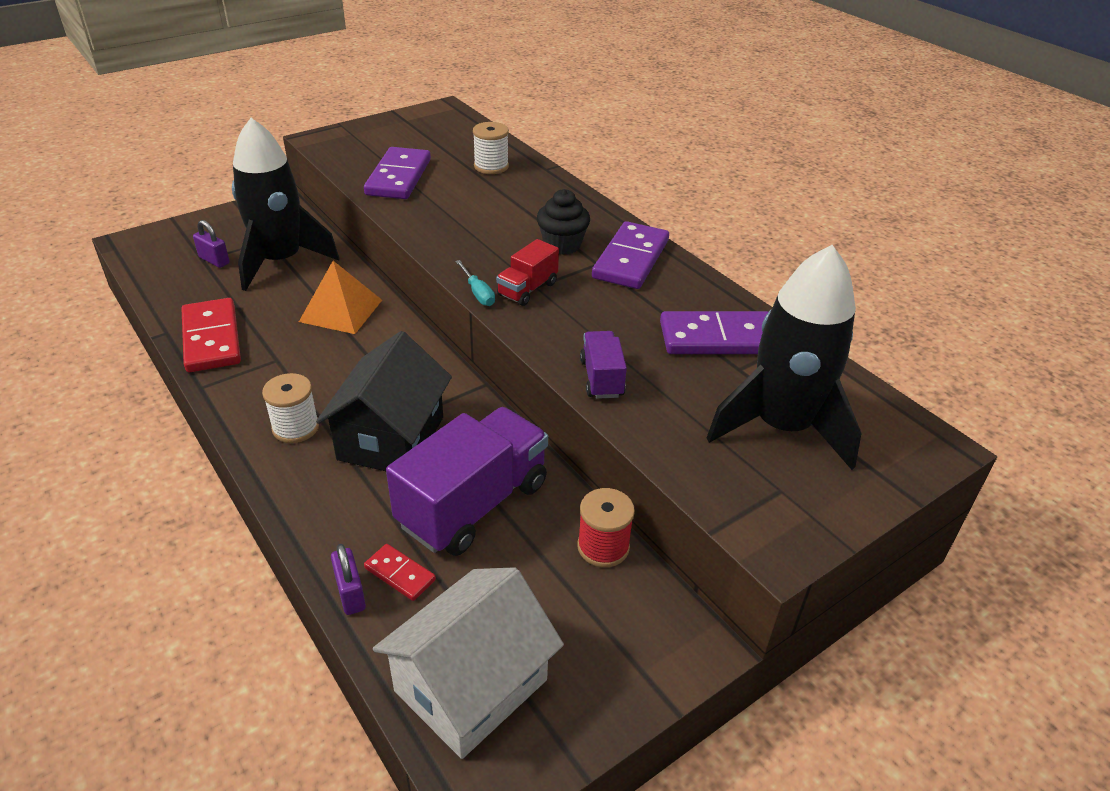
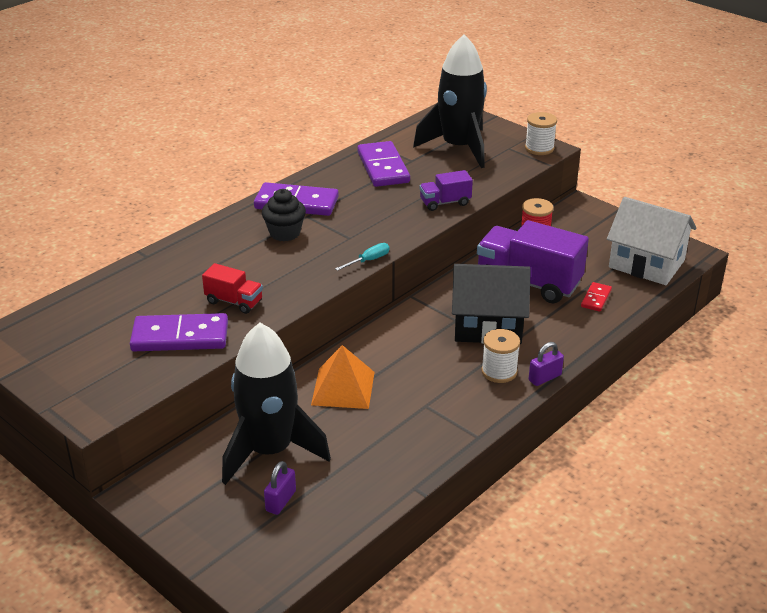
camera: 100 degrees left, 5 degrees down
(212, 338) = (412, 454): red domino -> none
(350, 593) = (620, 312): purple padlock -> purple padlock (545, 378)
(491, 166) = (146, 286): white spool -> white spool (539, 148)
(527, 289) = (355, 240): red truck -> red truck (234, 302)

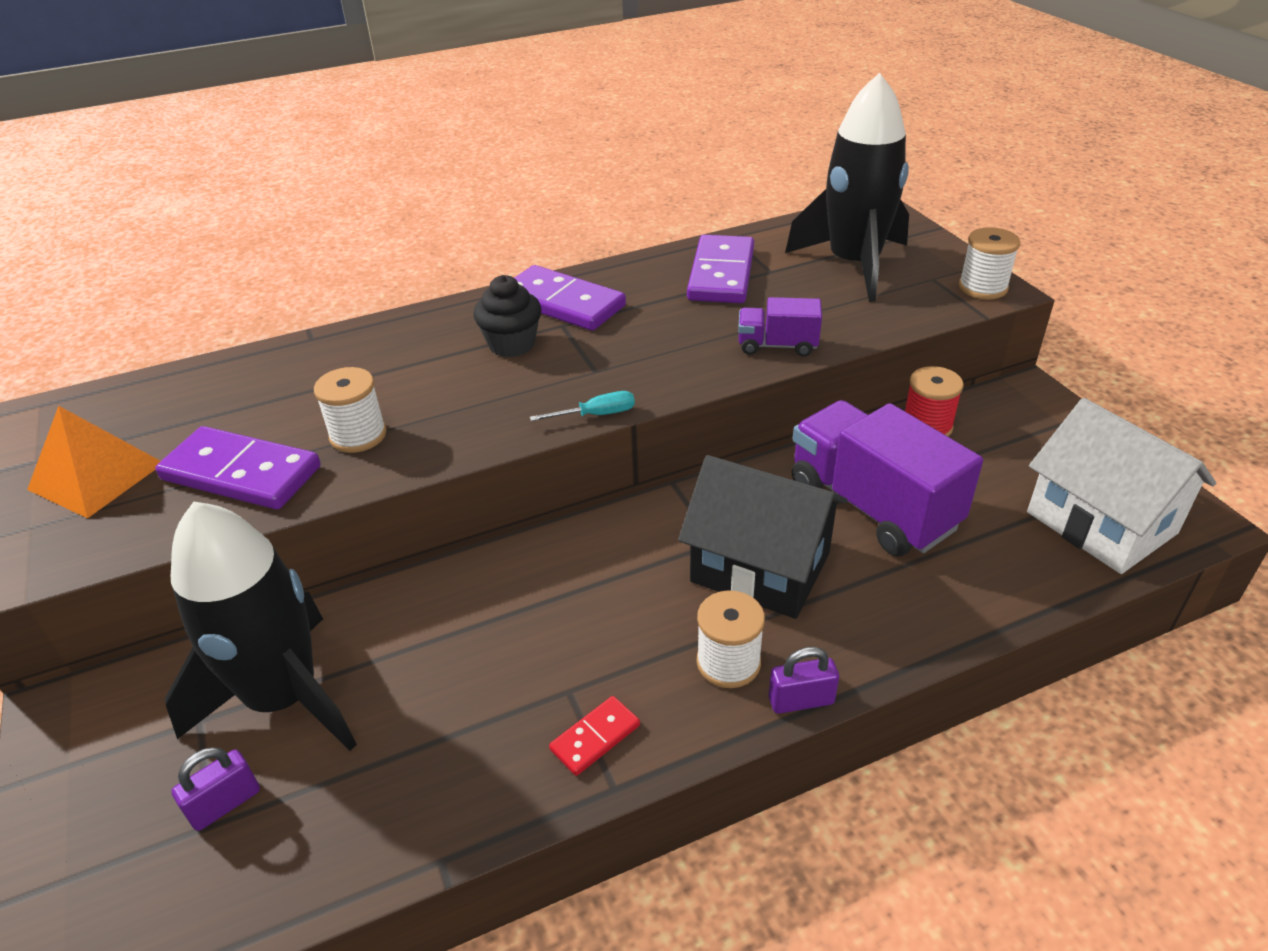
camera: 25 degrees right, 5 degrees up
(234, 302) = (358, 435): red truck -> white spool
(343, 388) = (467, 616): orange pyramid -> orange pyramid (96, 476)
(596, 298) = (975, 566): red domino -> red domino (595, 738)

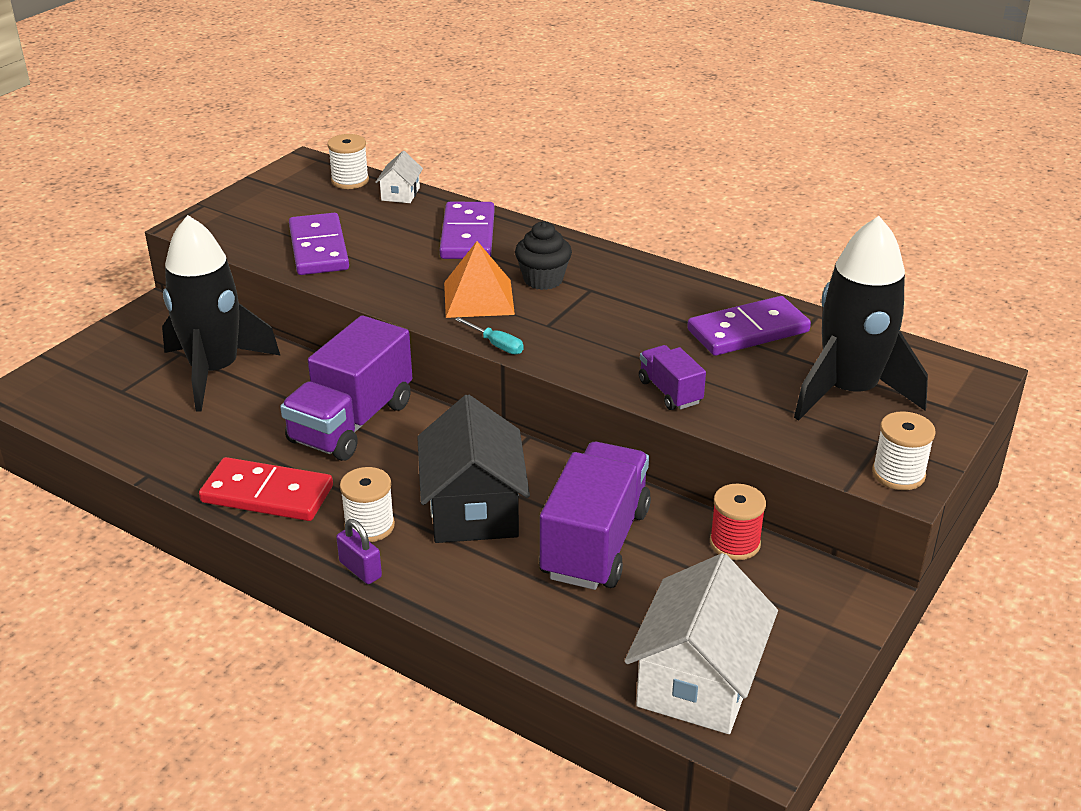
camera: 55 degrees right, 5 degrees down
(96, 476) = (277, 208): orange pyramid -> orange pyramid (478, 298)
(216, 372) = (400, 194): none -> white house
(225, 804) = (136, 389): purple padlock -> none
(358, 435) = (388, 268): white spool -> white spool (350, 181)
(524, 605) = (351, 422): none -> purple truck
(562, 303) = (619, 278): purple domino -> purple domino (467, 235)
(595, 738) = (267, 494): red domino -> red domino, size x1.98

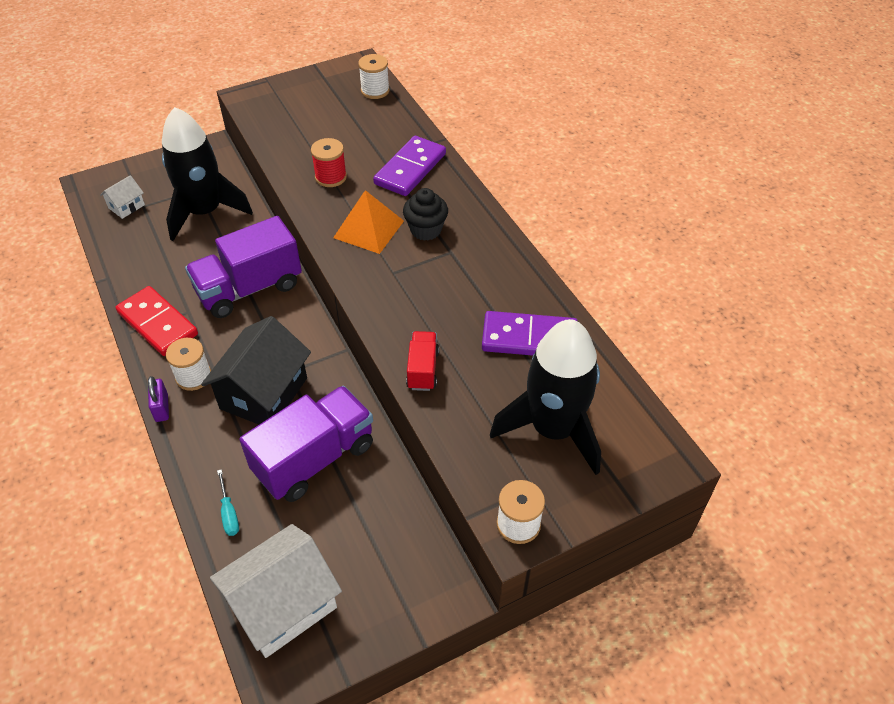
camera: 30 degrees right, 15 degrees up
(319, 248) = (305, 145): purple domino -> none
(400, 194) = (397, 114): white house -> white house (126, 206)
(496, 345) = (344, 276): turquoise screwdriver -> turquoise screwdriver (229, 513)
(670, 392) = (422, 370): purple truck -> red truck
(734, 543) = (404, 506): red spool -> red spool (331, 177)

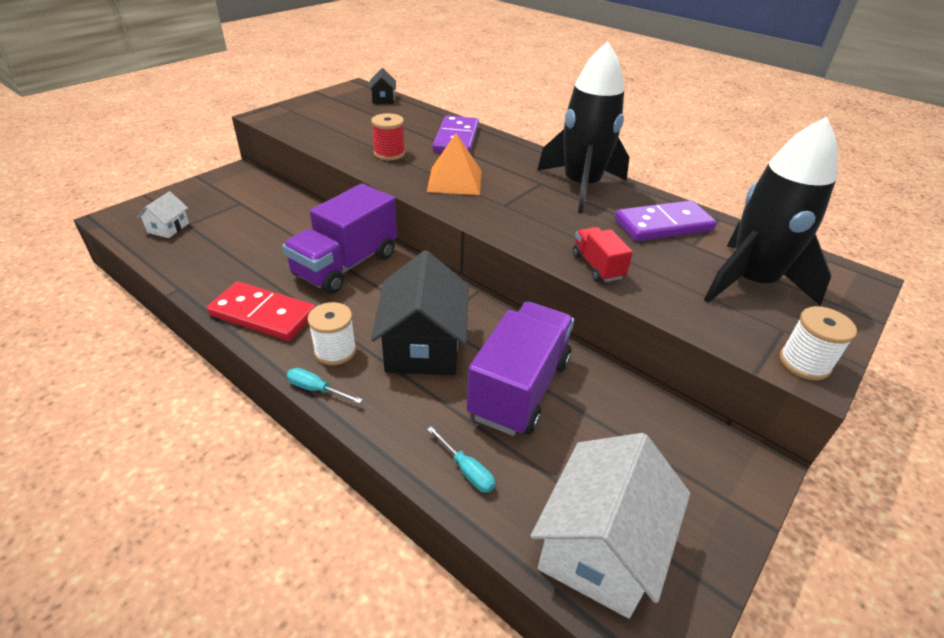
camera: 25 degrees left, 10 degrees down
(162, 408) = (316, 389): purple padlock -> turquoise screwdriver
(205, 212) = (259, 218): black rocket -> black rocket (581, 186)
(375, 91) = (383, 99): white spool -> black house
(426, 230) = (506, 173): black cupcake -> none

